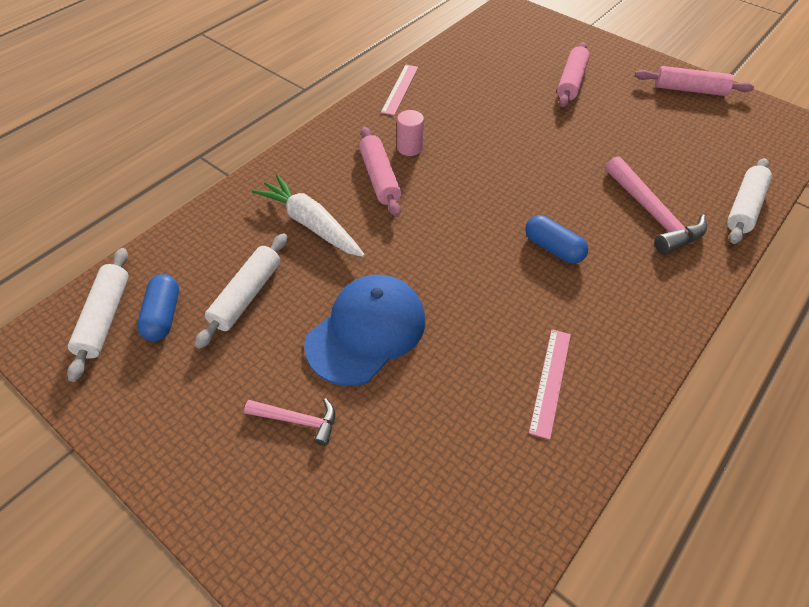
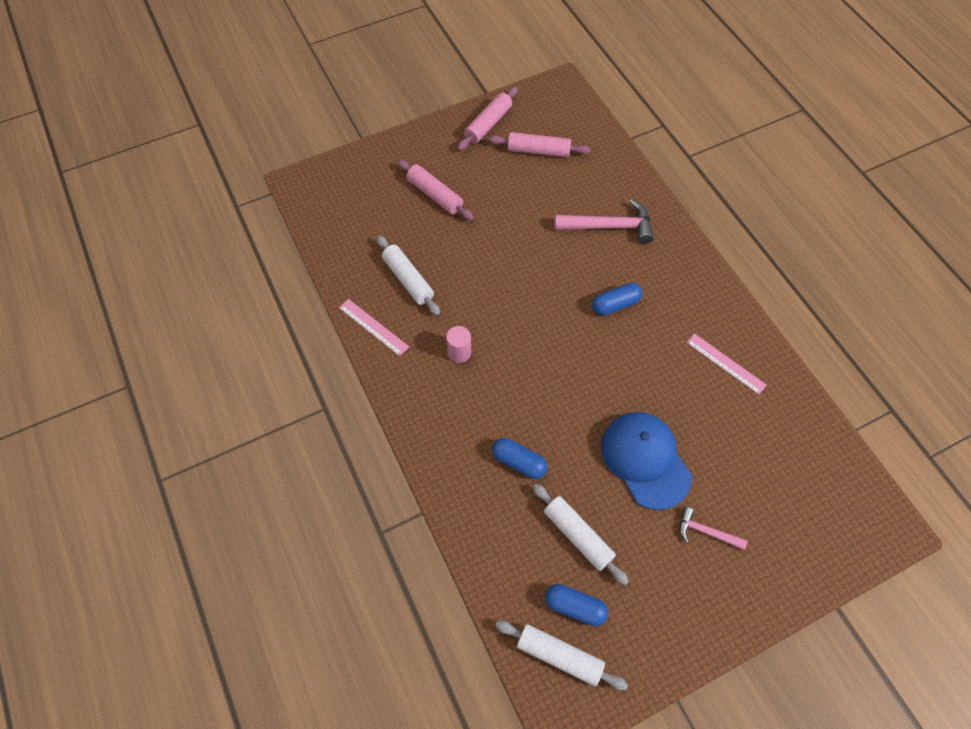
camera: 65 degrees left, 10 degrees up
(298, 420) = (705, 532): pink hammer -> pink hammer turned 105 degrees counterclockwise
(311, 224) = (518, 462): white carrot -> blue capsule
(379, 178) = (486, 390): pink rolling pin -> pink rolling pin (538, 151)
(744, 207) = (625, 170): white rolling pin -> white rolling pin (408, 279)

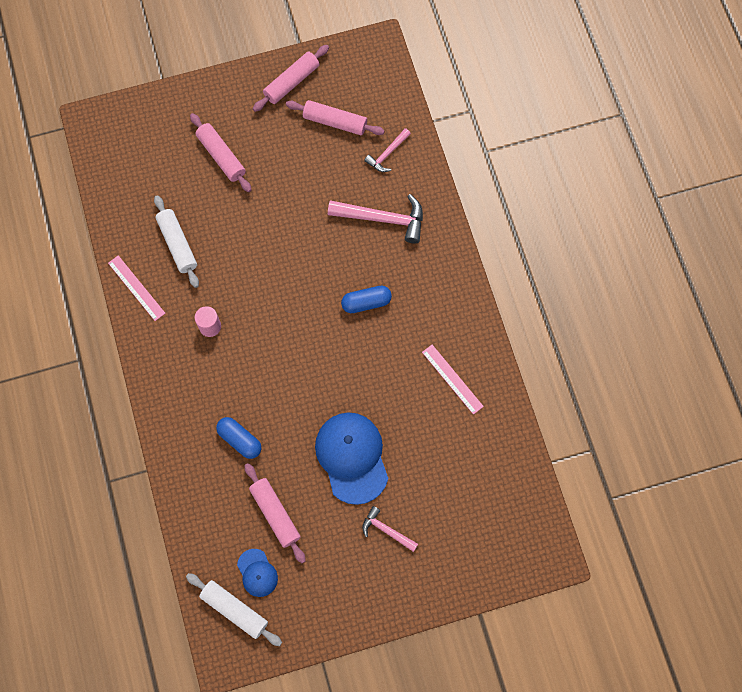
camera: 10 degrees right, 10 degrees up
(574, 607) = (257, 573): blue capsule -> blue cap
(578, 535) = (275, 514): white rolling pin -> pink rolling pin
(596, 170) = (387, 154): none -> pink hammer

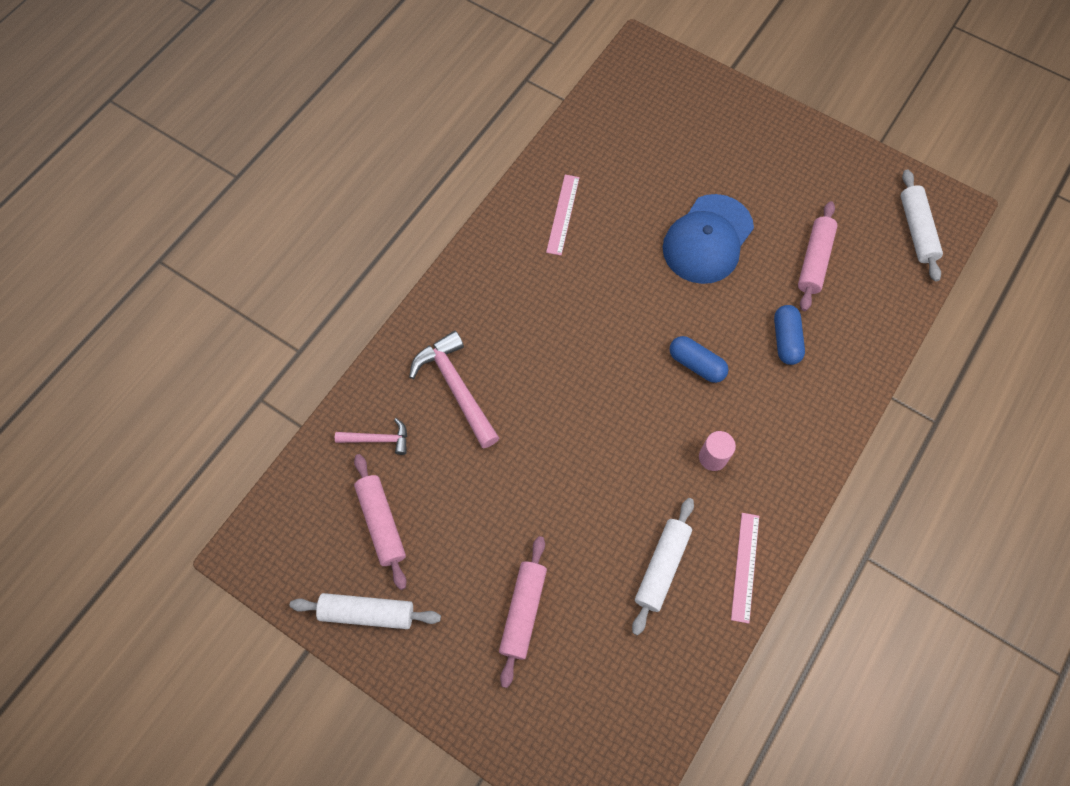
camera: 130 degrees left, 5 degrees down
(257, 573) = (872, 236): blue cap -> none
(291, 82) = (367, 612): pink rolling pin -> white rolling pin
(366, 302) = (556, 336): blue capsule -> blue capsule (696, 364)
(386, 530) = (739, 170): pink hammer -> none

